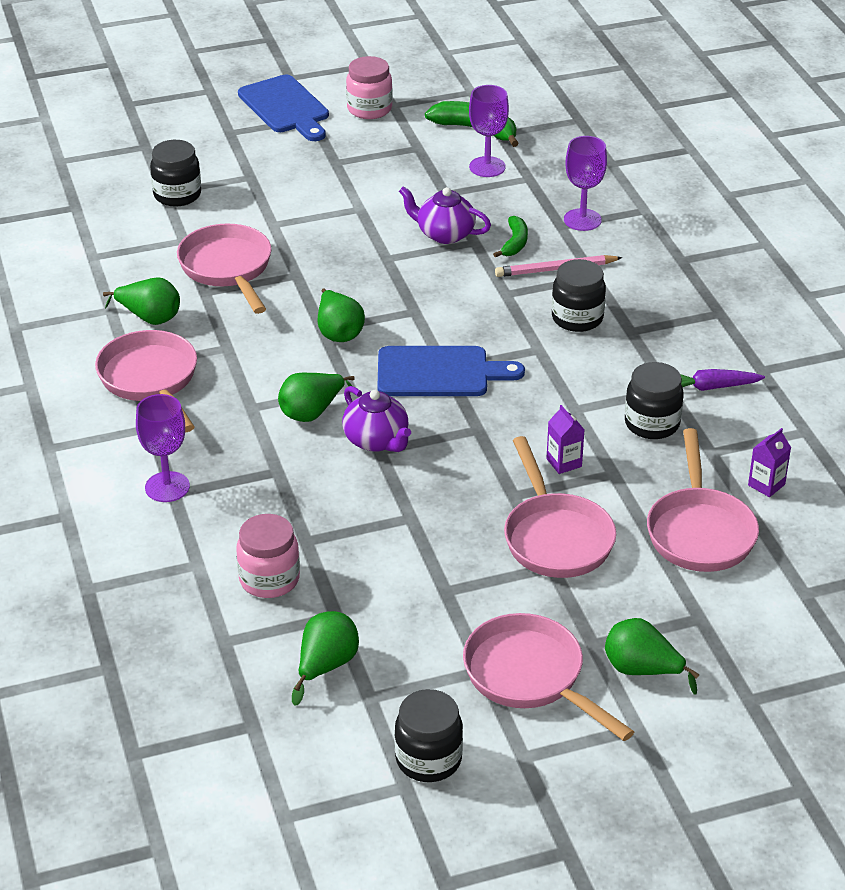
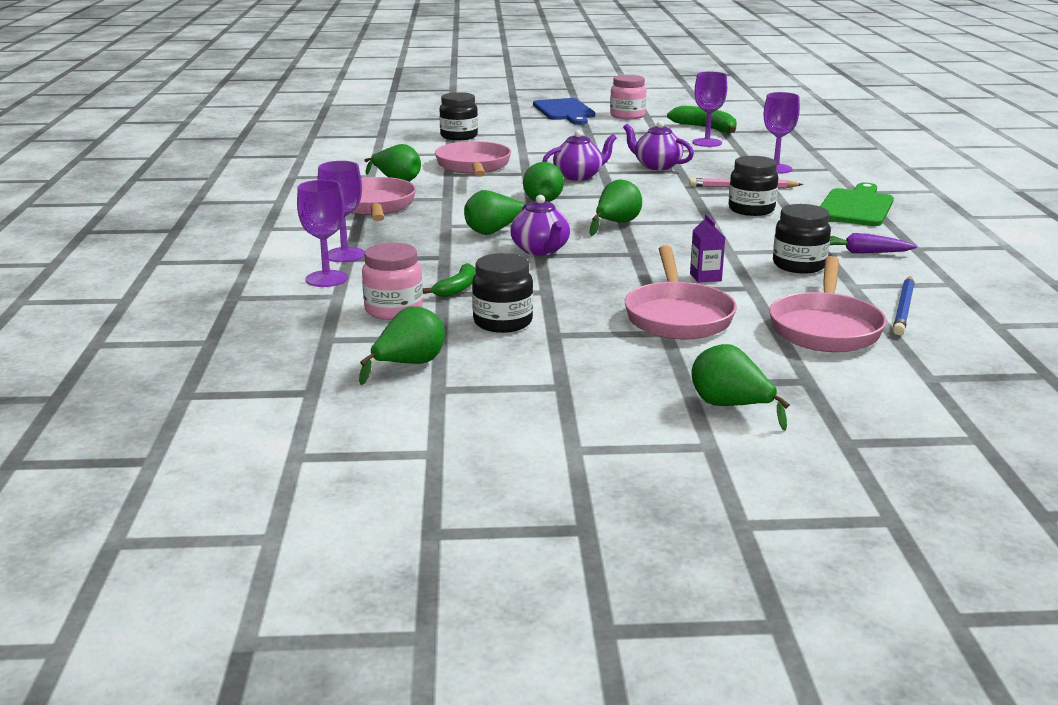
camera: 15 degrees right, 15 degrees down
(170, 536) = (326, 279): none -> purple goblet
(361, 273) = (578, 176): none -> purple teapot
(428, 759) = (470, 437): black jar -> black jar (503, 322)
(439, 372) = (616, 224): blue cutting board -> green pear
(514, 243) = (713, 174): green banana -> green banana (457, 288)
(530, 677) = (608, 396): pink pan -> none
(687, 294) = (856, 207): none -> green cutting board
(766, 485) = (903, 308): purple carton -> blue pencil

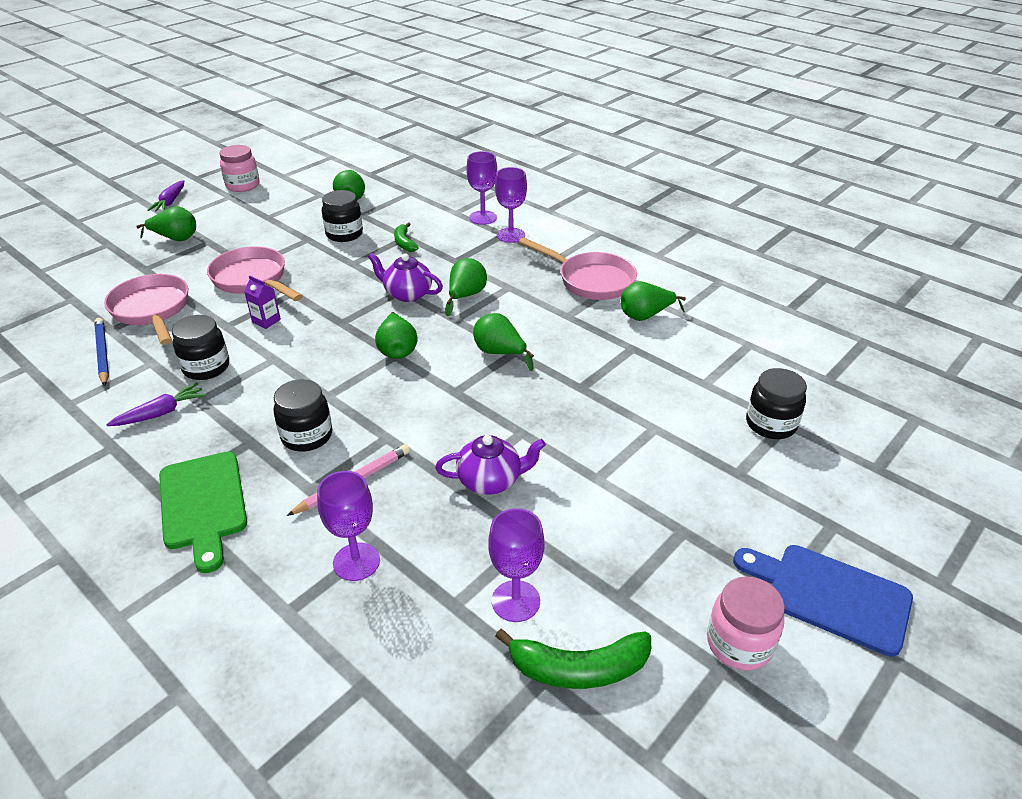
camera: 135 degrees right, 15 degrees up
(394, 310) = (411, 217): pink jar -> pink jar (243, 185)
(473, 166) = (639, 372): pink pan -> none
(578, 176) = (530, 409): purple teapot -> none
(685, 485) = (170, 202): none -> purple carrot

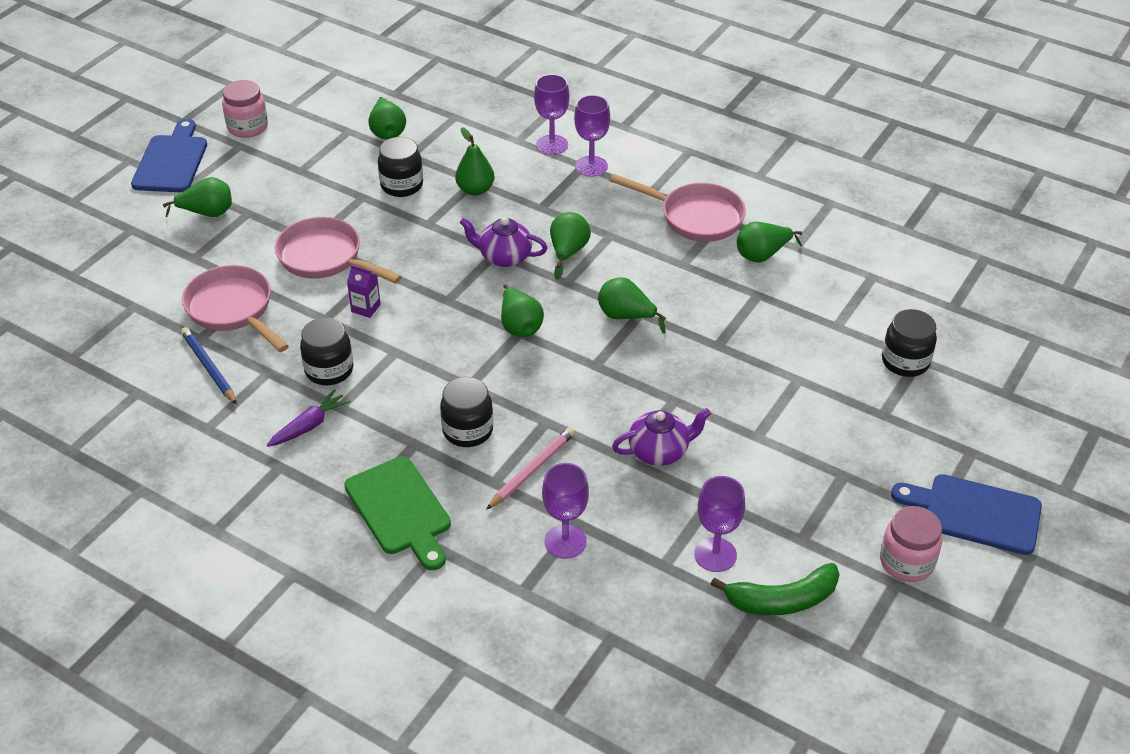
camera: 10 degrees left, 5 degrees up
(170, 202) = (171, 161): purple carrot -> blue cutting board
(404, 243) = (475, 190): green banana -> green pear

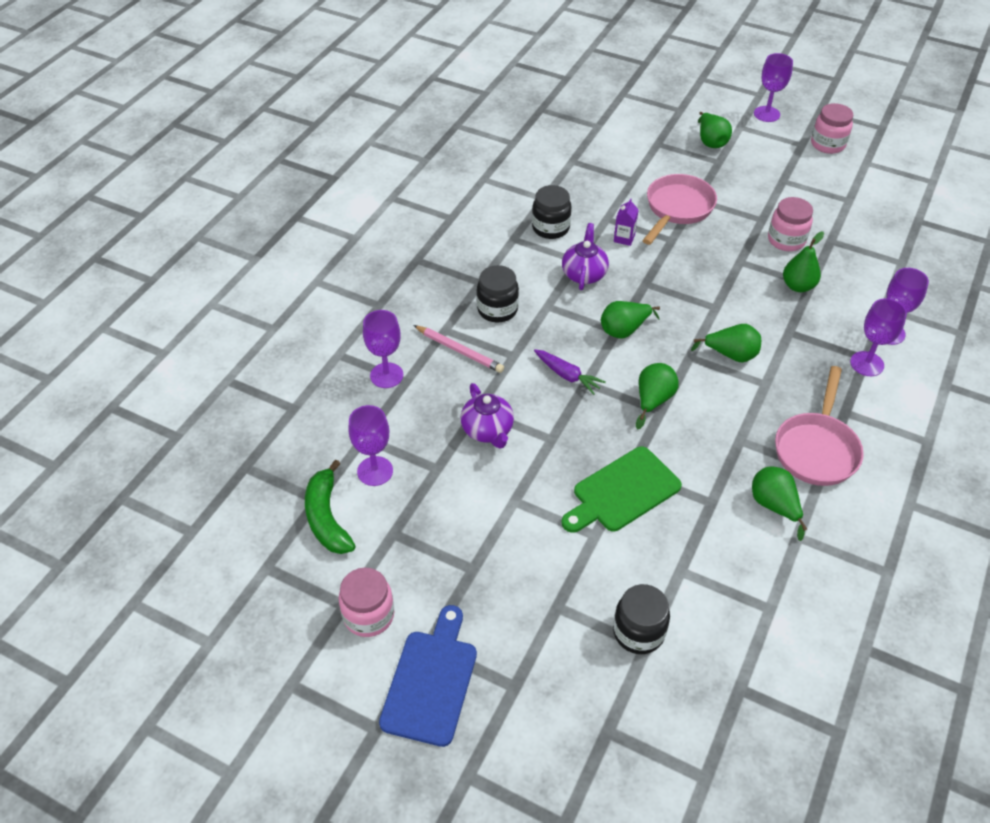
camera: 85 degrees right, 5 degrees up
(171, 161) = (766, 114): blue cutting board -> purple goblet
(209, 367) = (543, 170): blue pencil -> none
(233, 310) = (605, 171): pink pan -> none
(309, 425) = (492, 226): purple carrot -> purple carrot (567, 376)
(387, 132) = (858, 223): green pear -> none
(400, 510) = (413, 282): green cutting board -> green cutting board (622, 492)
(402, 185) = (786, 240): black jar -> pink jar
(504, 257) = (711, 313): purple teapot -> purple teapot (584, 274)

